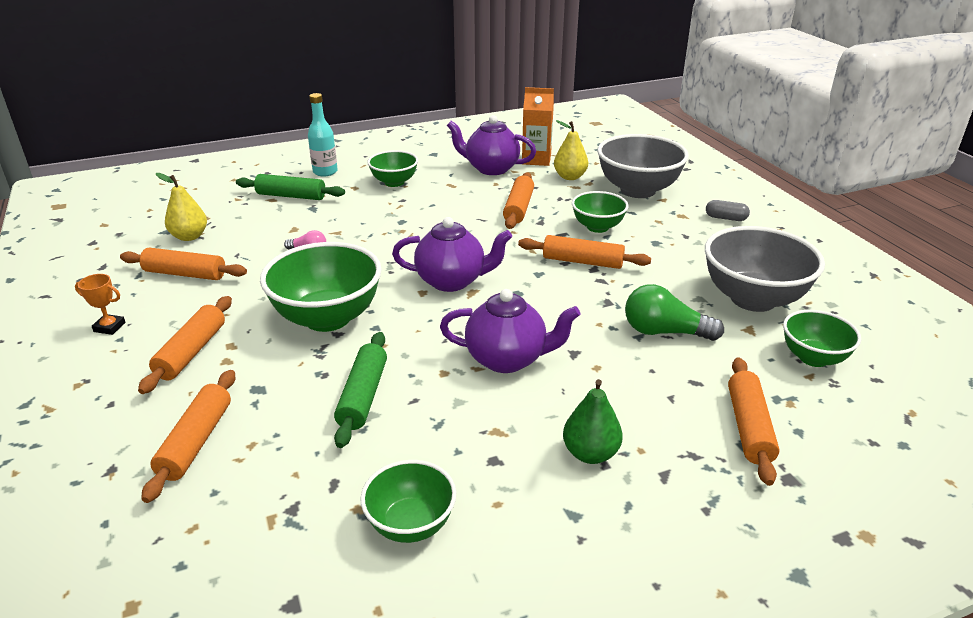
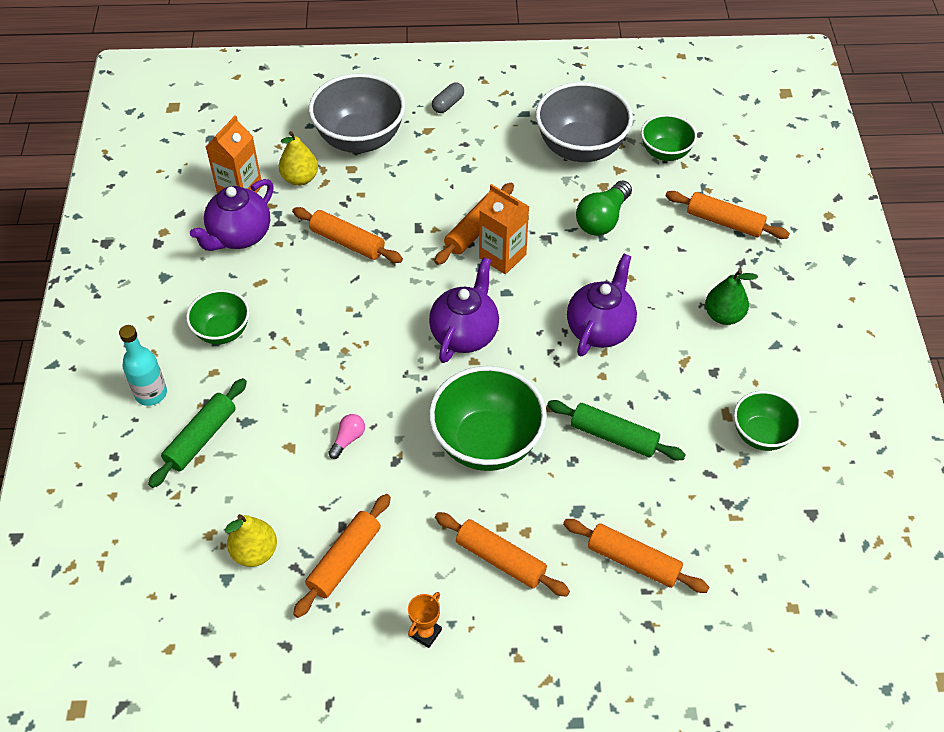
camera: 70 degrees left, 20 degrees up
(562, 282) = (502, 256): none -> orange carton
(597, 227) = (418, 197): green bowl -> none

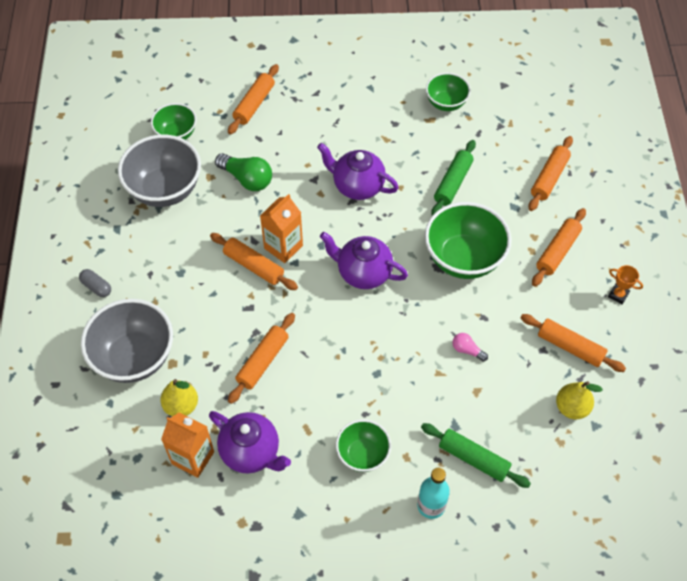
camera: 90 degrees left, 5 degrees up
(723, 316) = (345, 113): green pear -> none

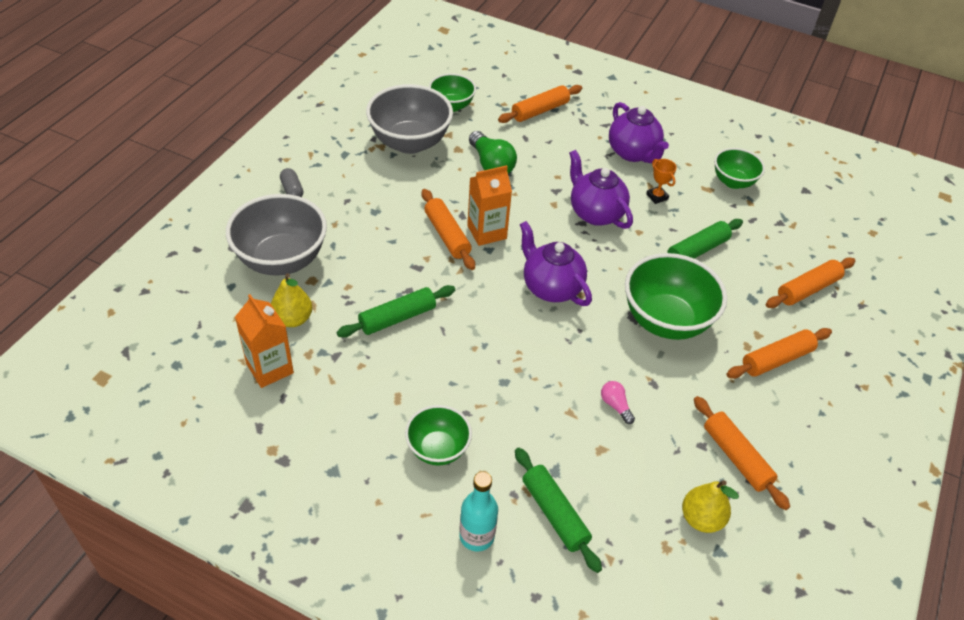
camera: 25 degrees right, 10 degrees down
(251, 452) = (328, 391): purple teapot -> purple teapot (633, 153)
(263, 361) = (397, 318): orange rolling pin -> green rolling pin
(618, 295) = (825, 432): orange trophy -> orange trophy (657, 197)

